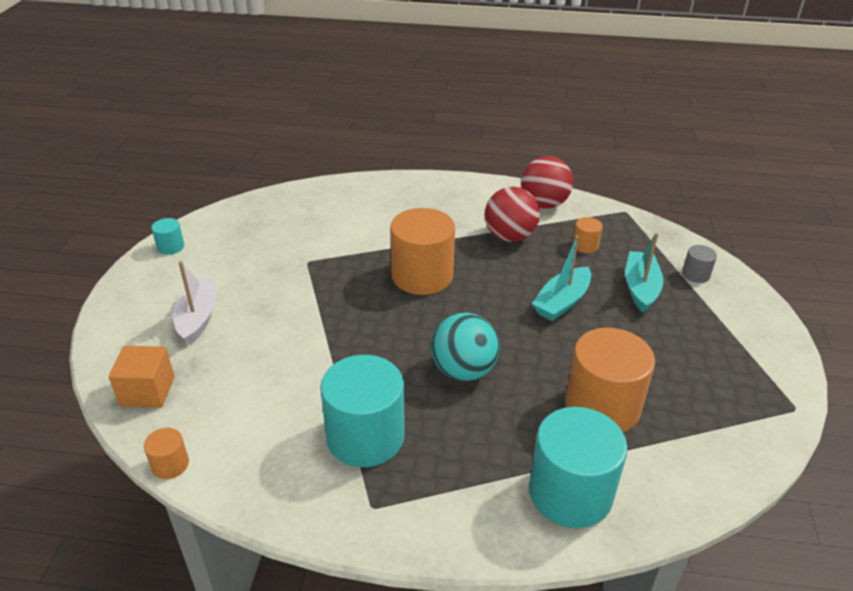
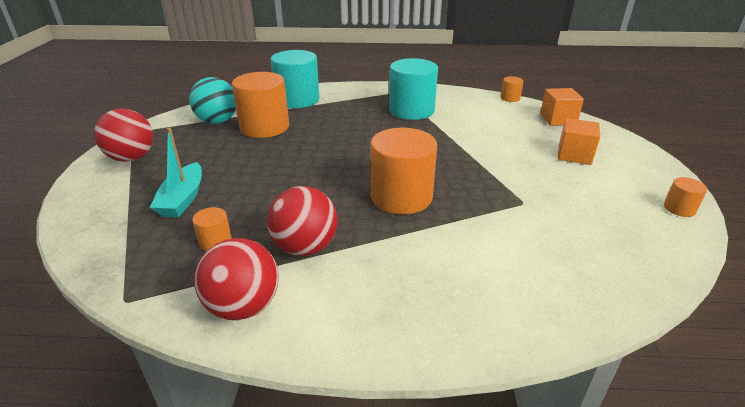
camera: 175 degrees right, 5 degrees down
(170, 247) = (679, 208): turquoise cylinder -> orange cylinder
(198, 317) = (574, 155): white boat -> orange cube
(463, 370) = (355, 138): turquoise ball -> turquoise ball (217, 121)
(562, 302) = (267, 183): turquoise boat -> none
(695, 274) = (111, 216): grey cylinder -> none
(747, 352) = (132, 158): none -> red ball

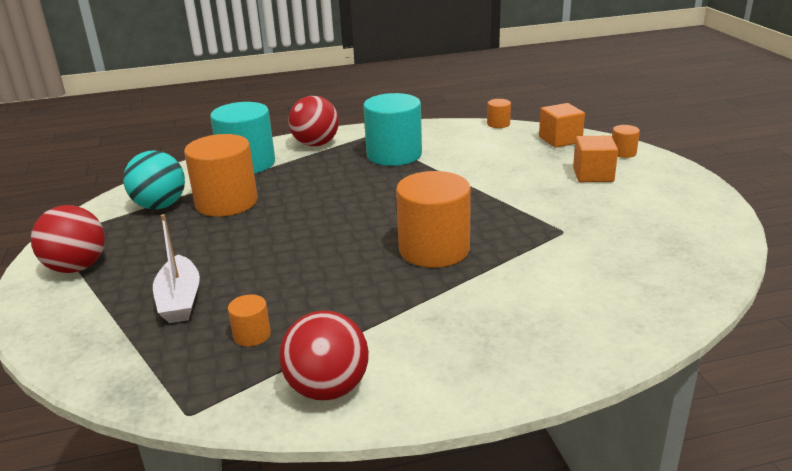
camera: 15 degrees left, 5 degrees down
(183, 199) = (180, 300): turquoise boat -> white boat
(305, 247) = (359, 320): red ball -> red ball (316, 144)
(679, 208) = (712, 209): orange cylinder -> orange cylinder (623, 153)

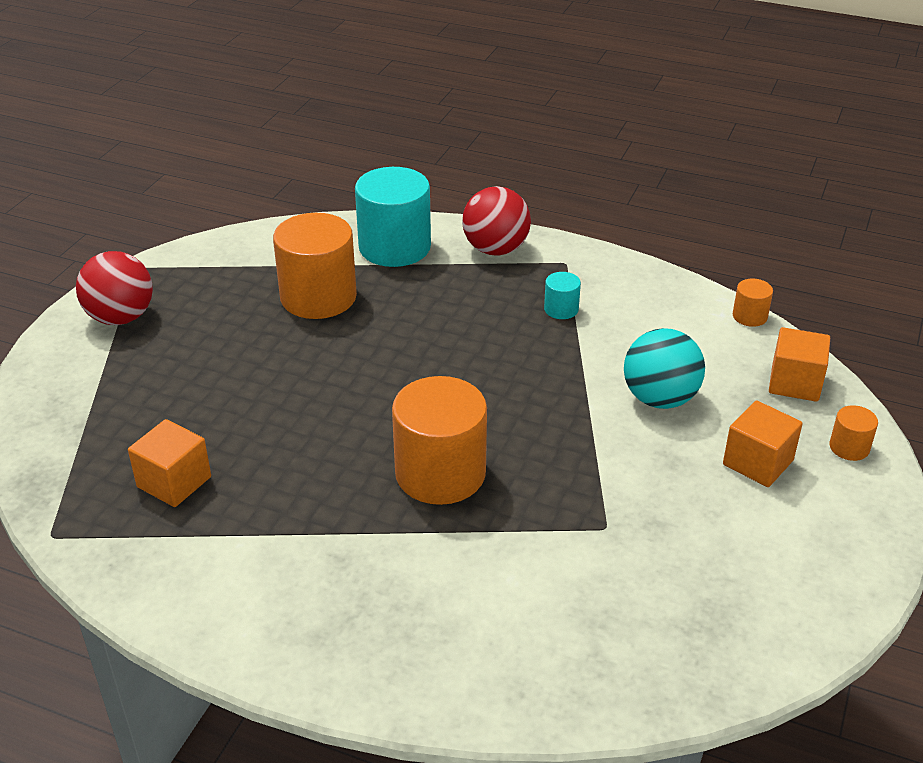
camera: 35 degrees right, 10 degrees up
(160, 206) = (257, 270): turquoise ball -> turquoise ball (660, 399)
(180, 300) = (160, 406): white boat -> none
(252, 335) = (174, 482): orange cylinder -> orange cube
(328, 389) = (170, 579): red ball -> none
(394, 155) = (561, 309): turquoise cylinder -> turquoise cylinder, size x0.45

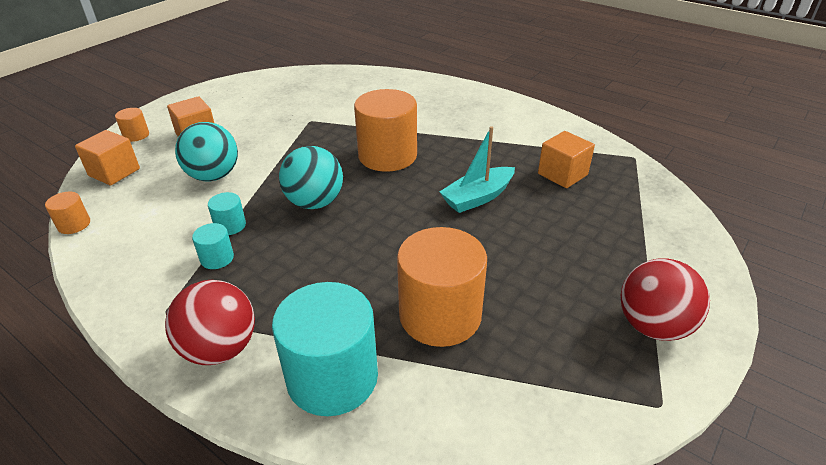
camera: 165 degrees left, 0 degrees up
(295, 424) = (477, 197): none -> turquoise boat
(500, 383) = (315, 203): none -> turquoise ball
(578, 342) = (230, 225): none -> turquoise cylinder

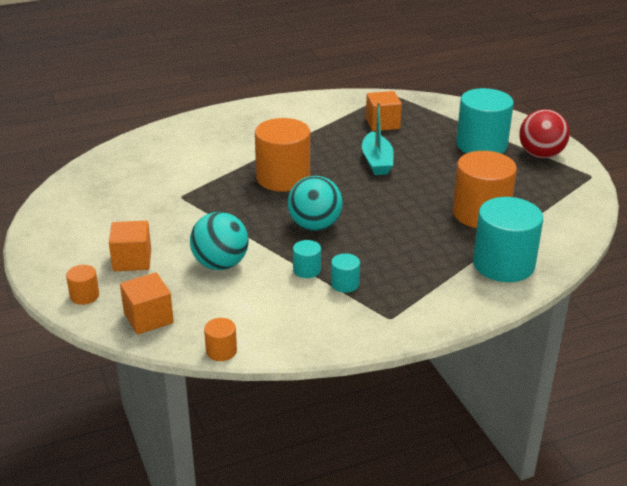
camera: 60 degrees left, 5 degrees down
(220, 348) = (446, 300): red ball -> none
(609, 261) = (481, 145): none -> turquoise cylinder

